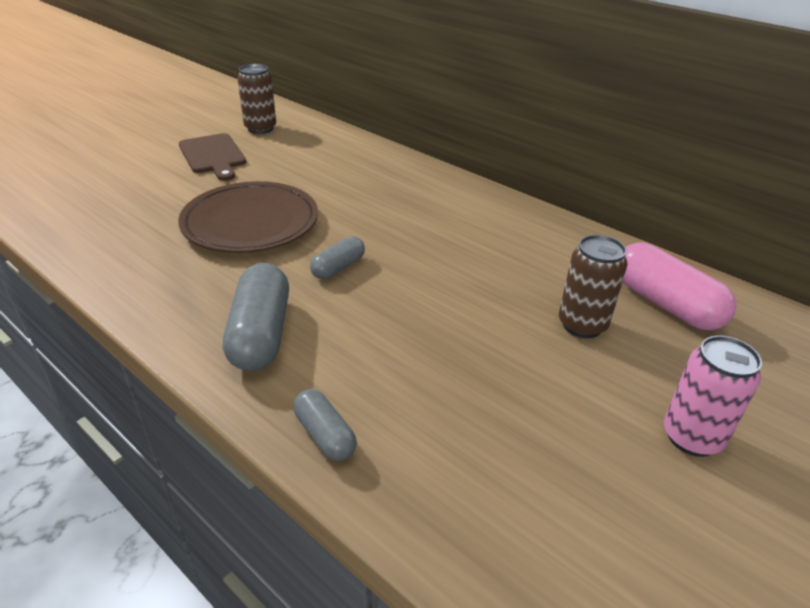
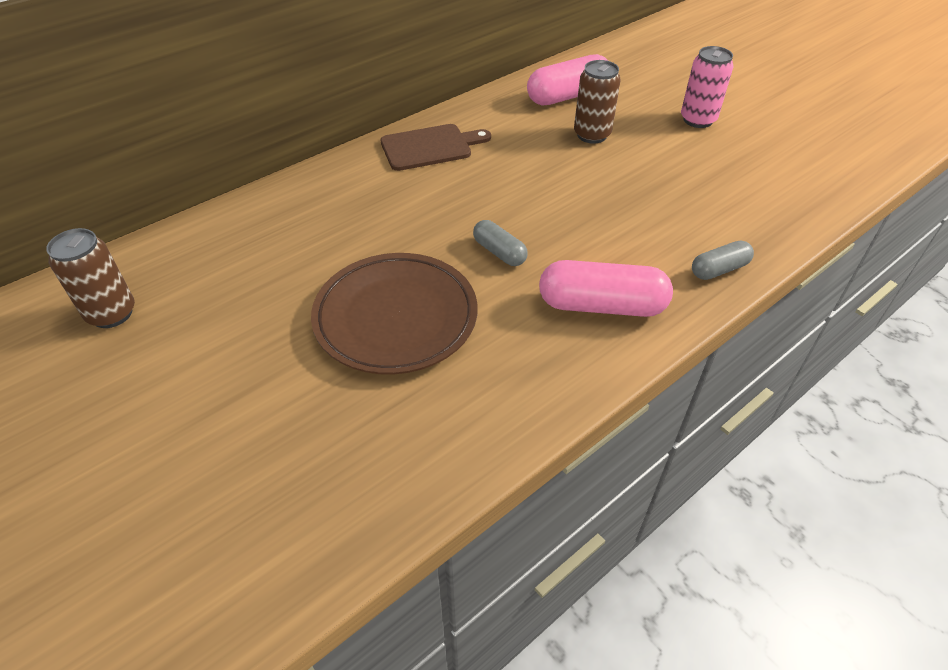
camera: 80 degrees left, 10 degrees up
(213, 156) = (184, 364): brown cutting board -> brown cutting board (430, 147)
(261, 334) = (601, 305): grey capsule -> pink capsule

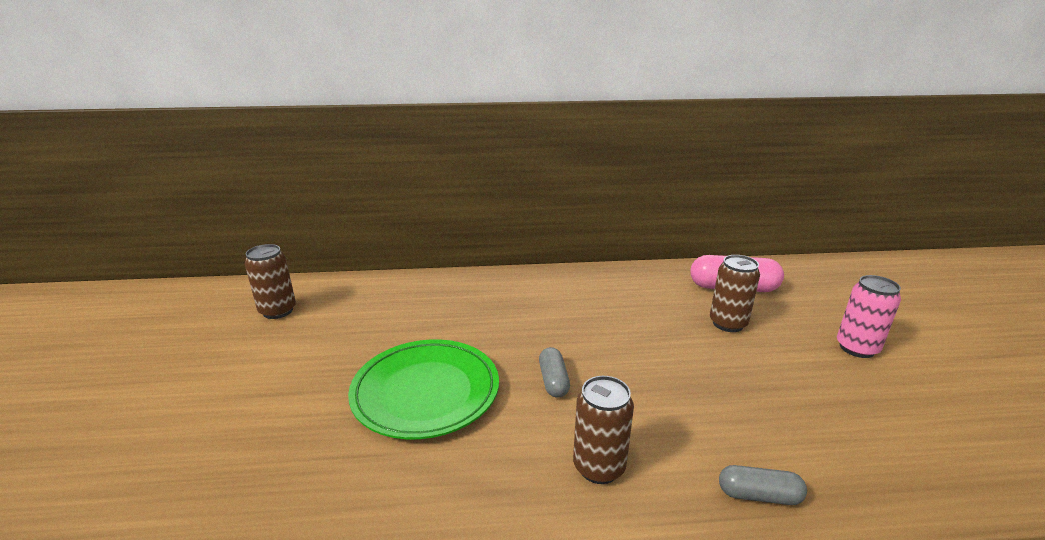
camera: 35 degrees right, 20 degrees down
(396, 317) = (426, 392): brown plate -> green plate
(430, 147) = (578, 287): brown cutting board -> none
(601, 305) = (599, 467): pink capsule -> brown can

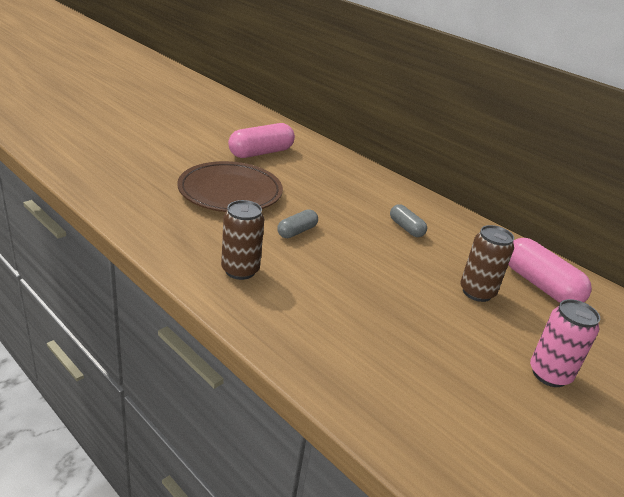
camera: 45 degrees right, 5 degrees up
(278, 311) = (235, 122): brown can -> none
(368, 326) = (261, 153): none -> pink capsule
(426, 392) = (230, 192): green plate -> brown plate
(759, 495) = (287, 342): grey capsule -> grey capsule (406, 228)

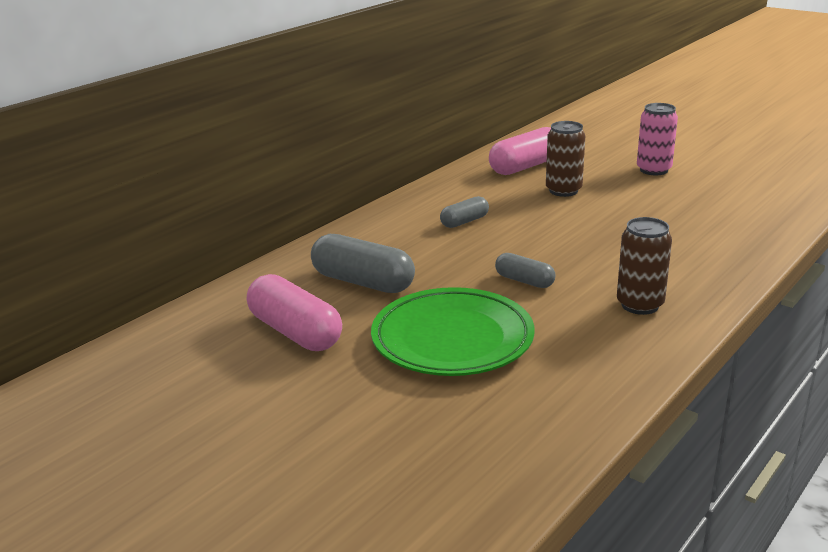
camera: 90 degrees left, 5 degrees down
(230, 192) = (452, 339): brown plate -> green plate
(314, 177) = (363, 282): none -> grey capsule

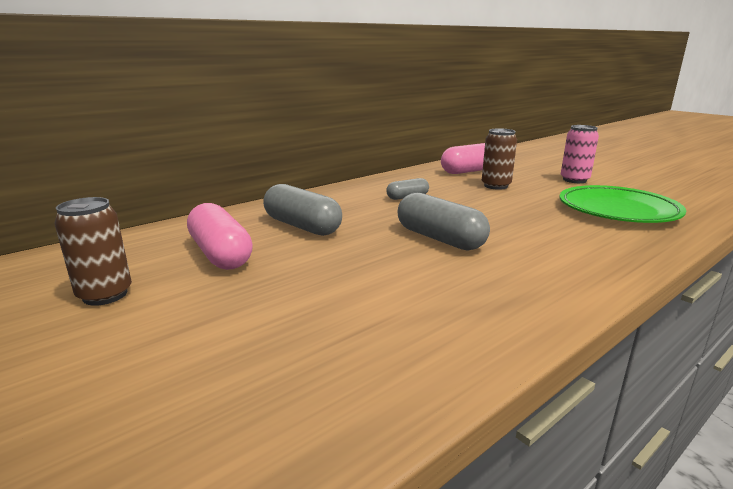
camera: 10 degrees right, 5 degrees down
(452, 339) = (352, 274): green plate -> green plate (617, 210)
(524, 281) = (440, 239): grey capsule -> grey capsule, size x1.79
(640, 305) = (544, 267): brown can -> brown can (105, 295)

